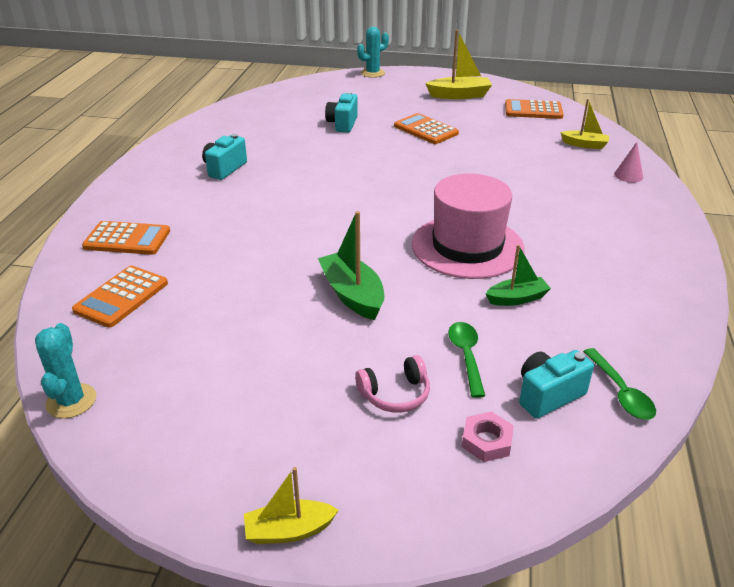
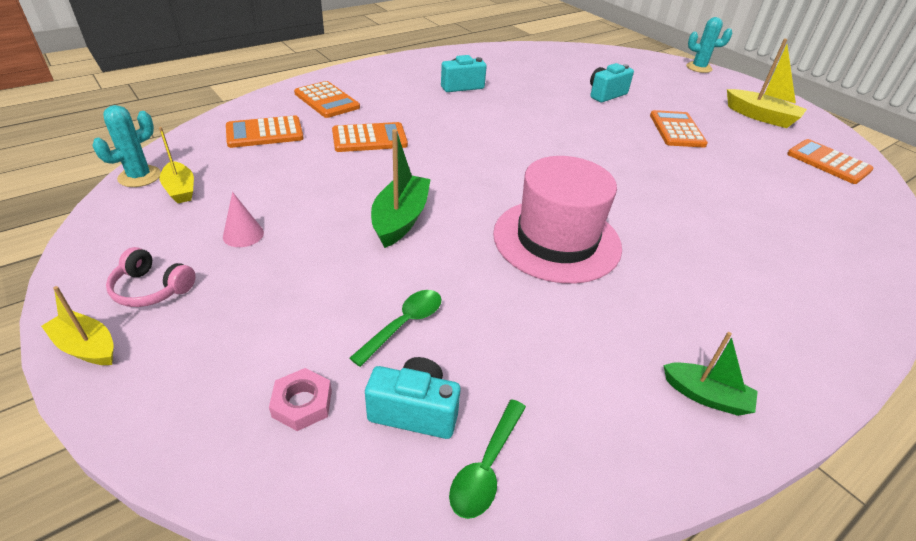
camera: 40 degrees right, 5 degrees up
(224, 250) = (369, 138): none -> orange calculator
(395, 394) = (304, 312): pink headphones -> pink headphones (152, 288)
(517, 298) = (529, 310): green boat -> green boat (706, 396)
(584, 145) = (843, 220): yellow boat -> yellow boat (180, 189)
(628, 175) = (854, 275): pink cone -> pink cone (243, 234)

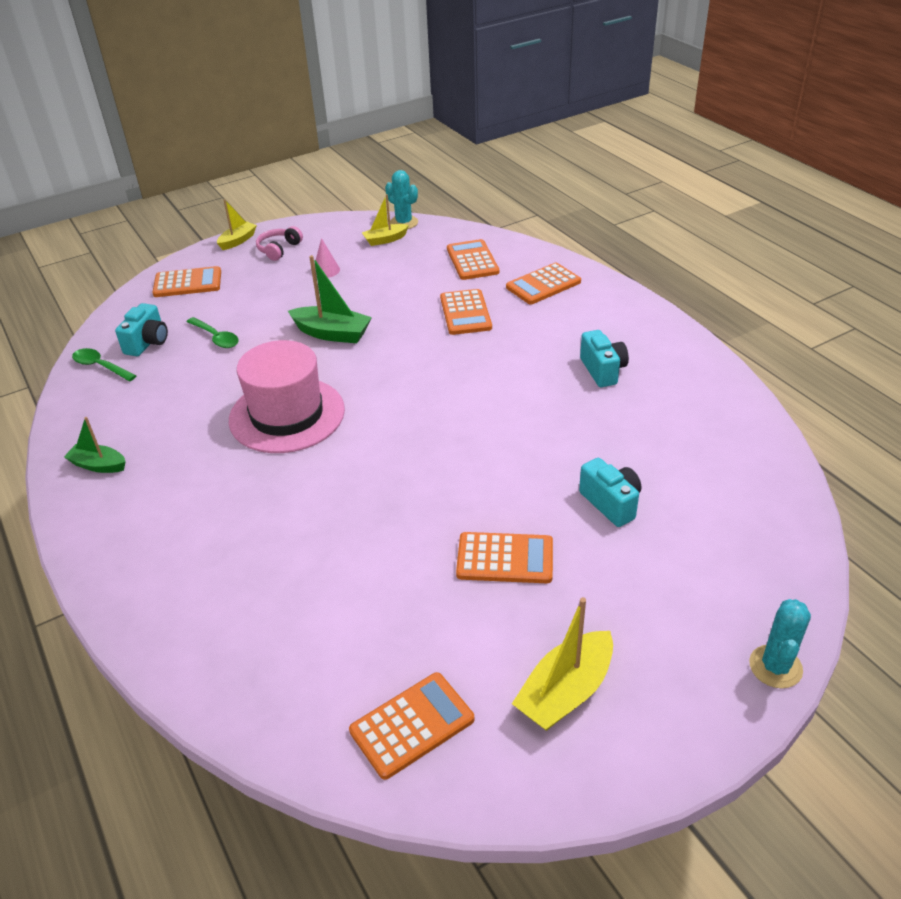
camera: 100 degrees right, 0 degrees up
(223, 395) = (187, 283): none -> orange calculator
(302, 403) = (171, 307): pink nut -> none
(706, 396) = (98, 465): green boat -> green boat turned 75 degrees clockwise

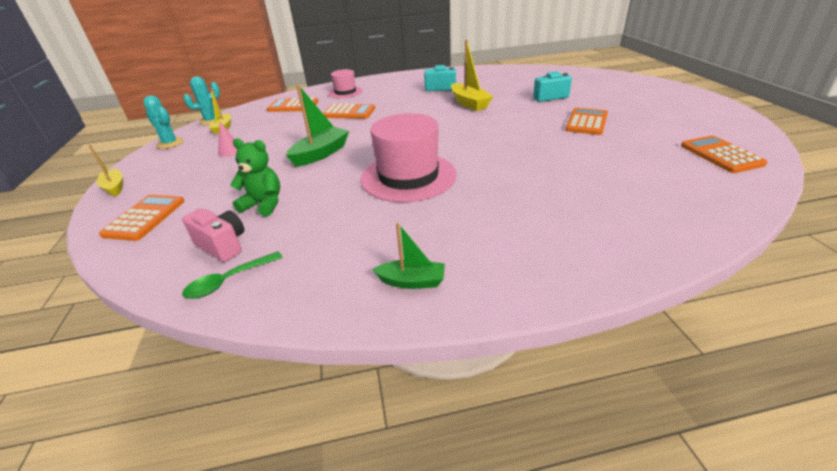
camera: 70 degrees left, 5 degrees down
(98, 465) = (412, 281): green boat -> green boat turned 120 degrees counterclockwise
(148, 343) = (222, 245): turquoise camera -> pink camera
(216, 338) = (264, 204): green spoon -> green teddy bear
(279, 249) = (165, 168): pink headphones -> none
(543, 284) = (345, 92): orange calculator -> pink hat
(565, 692) = (684, 118): yellow boat -> yellow boat (469, 103)
(775, 667) = (659, 83): turquoise cactus -> turquoise cactus (170, 143)

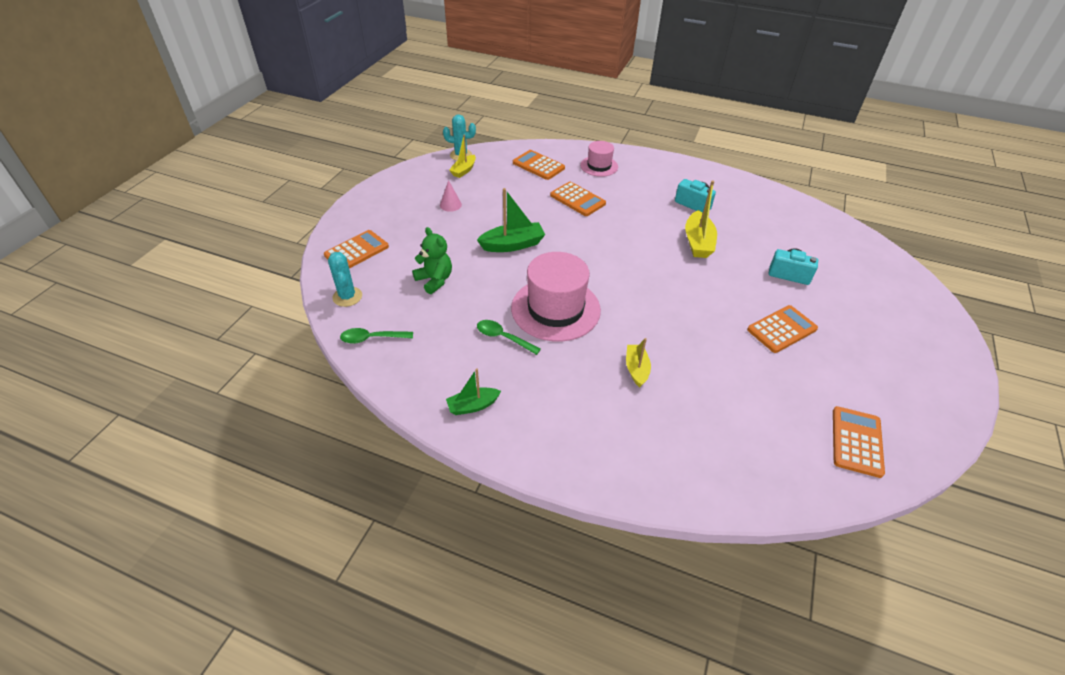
camera: 30 degrees right, 10 degrees up
(114, 187) = (354, 207): yellow boat -> yellow boat (636, 369)
(170, 143) = (415, 171): turquoise cactus -> turquoise cactus (347, 297)
(222, 245) = (386, 305): pink camera -> none
(382, 215) = (503, 337): none -> green spoon
(412, 281) = (473, 406): green boat -> green boat turned 120 degrees clockwise

